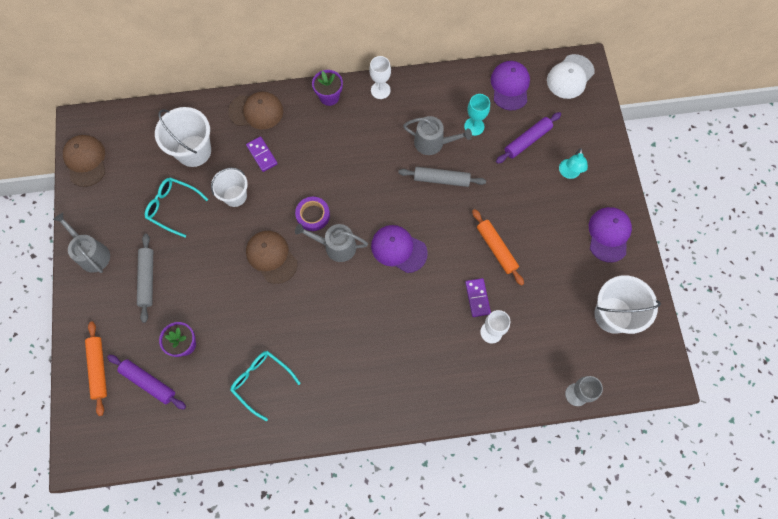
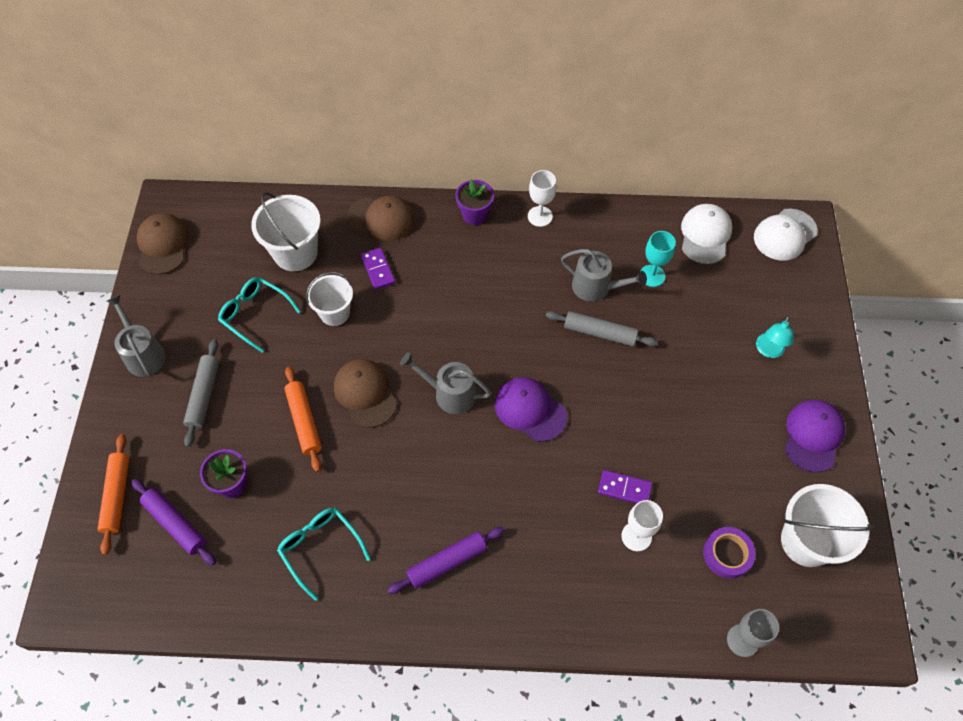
camera: 10 degrees right, 10 degrees down
(313, 215) = (427, 351): purple tape -> purple tape (727, 554)
(477, 298) = (624, 488): purple domino -> purple domino turned 75 degrees counterclockwise
(496, 249) = (659, 430): orange rolling pin -> orange rolling pin (304, 421)
(510, 86) = (705, 235): purple cap -> white cap
(527, 141) = (719, 303): purple rolling pin -> purple rolling pin (447, 562)

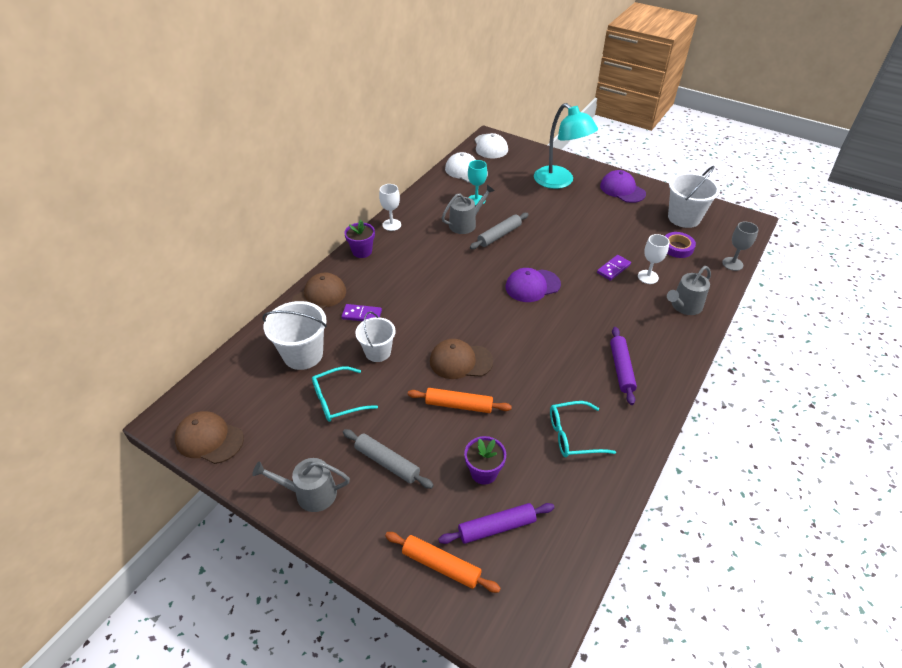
camera: 60 degrees left, 15 degrees down
(450, 394) = (493, 317): grey watering can -> grey watering can (684, 306)
(768, 351) = (559, 182): turquoise lamp -> turquoise lamp, size x2.14

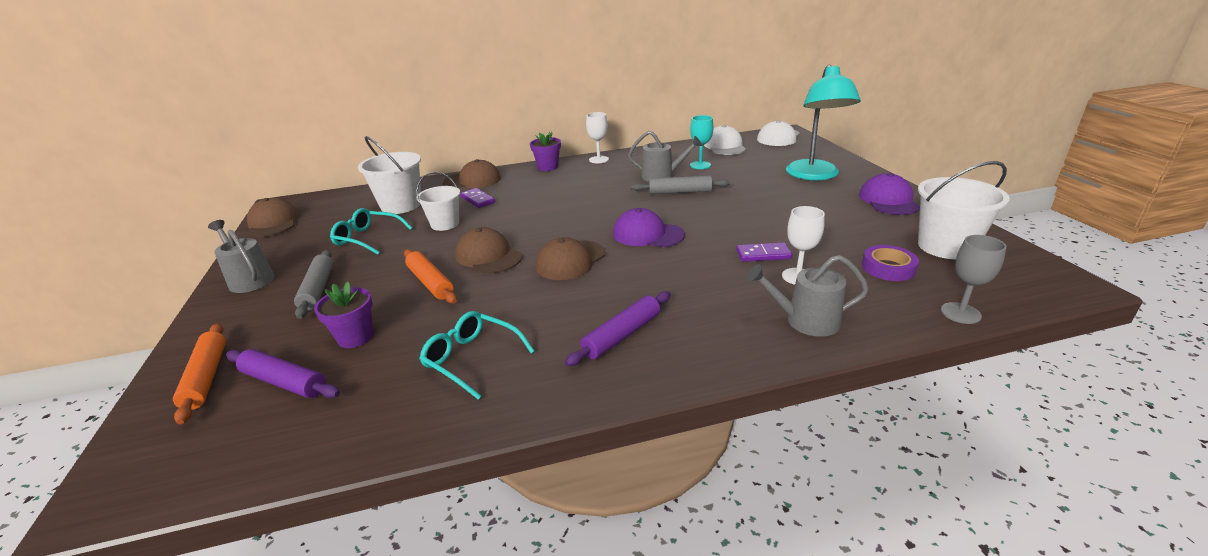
camera: 45 degrees right, 15 degrees down
(518, 334) = (570, 260): none -> brown cap

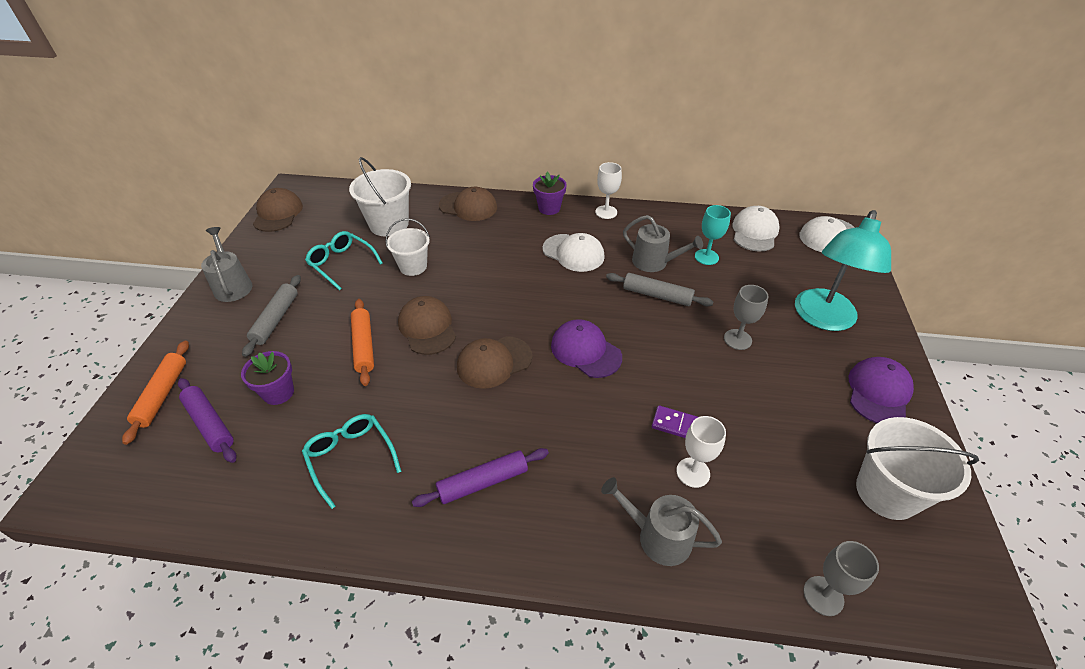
camera: 20 degrees right, 15 degrees up
(478, 200) = (458, 239): purple domino -> none
(590, 185) = (573, 253): none -> white cap
(763, 199) = (737, 339): none -> grey goblet
(888, 268) = (796, 498): purple tape -> none

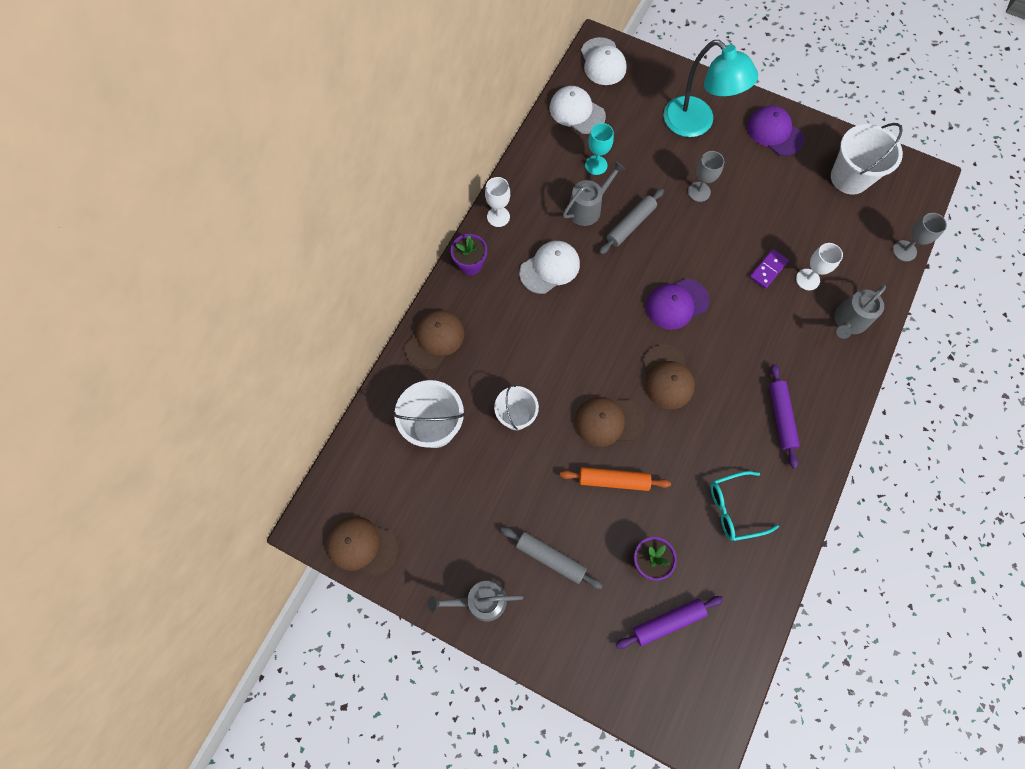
camera: 70 degrees left, 25 degrees up
(162, 395) = (620, 667): orange rolling pin -> none
(341, 263) = (485, 485): turquoise glasses -> none

